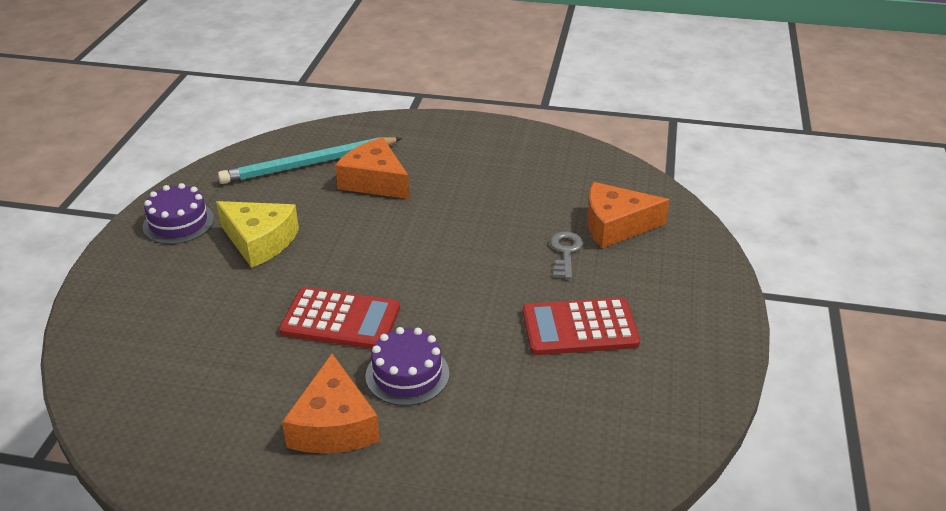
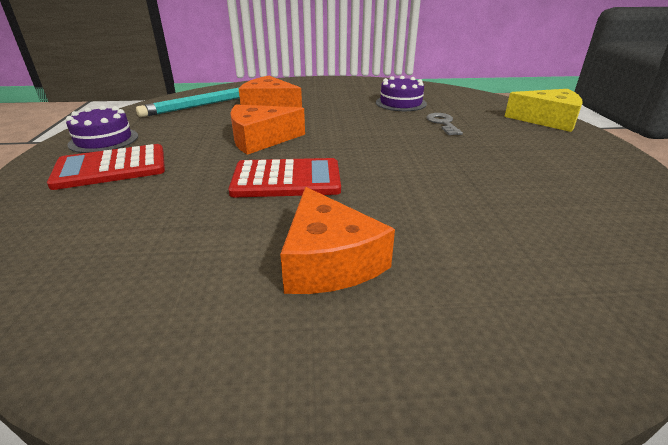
camera: 15 degrees left, 5 degrees down
(259, 241) = (185, 142): yellow cheese -> yellow cheese (547, 120)
(407, 374) = (378, 208): purple cake -> purple cake (401, 103)
(579, 328) = (498, 159): red calculator -> red calculator (111, 168)
(615, 225) = (464, 109): orange cheese -> orange cheese (260, 139)

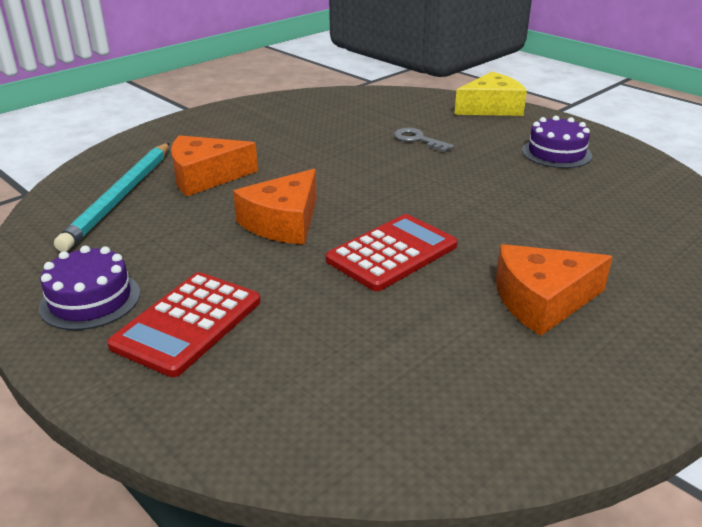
camera: 40 degrees left, 0 degrees up
(328, 261) = (542, 301): orange cheese -> orange cheese turned 135 degrees clockwise
(401, 103) = (341, 126): purple cake -> purple cake (556, 153)

